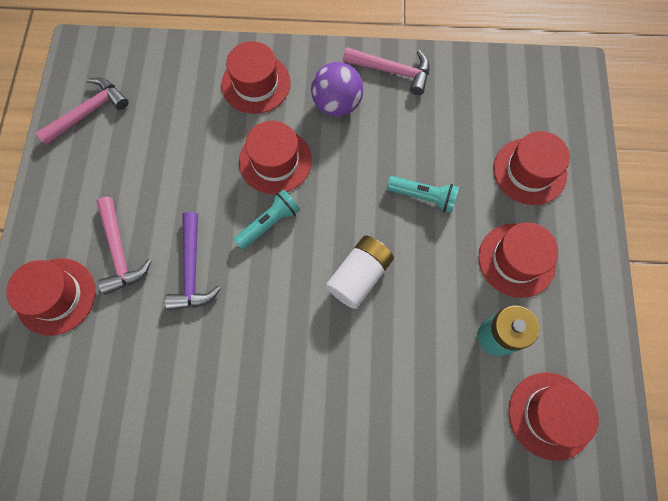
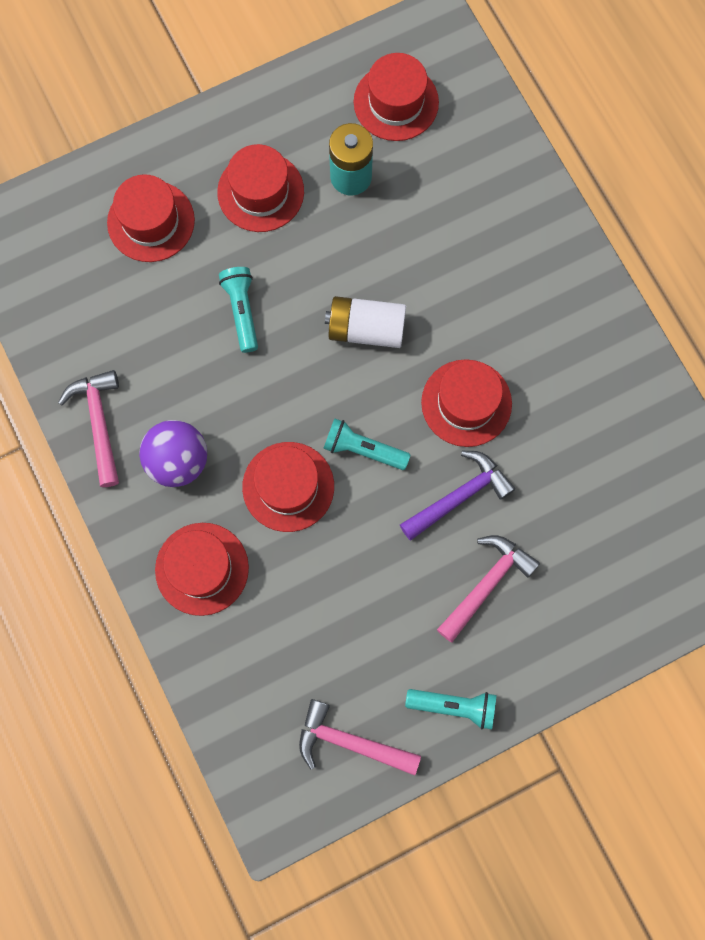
camera: 120 degrees left, 5 degrees up
(56, 296) = (570, 616): red hat -> red hat (466, 403)
(61, 184) = (453, 706): none -> turquoise flashlight

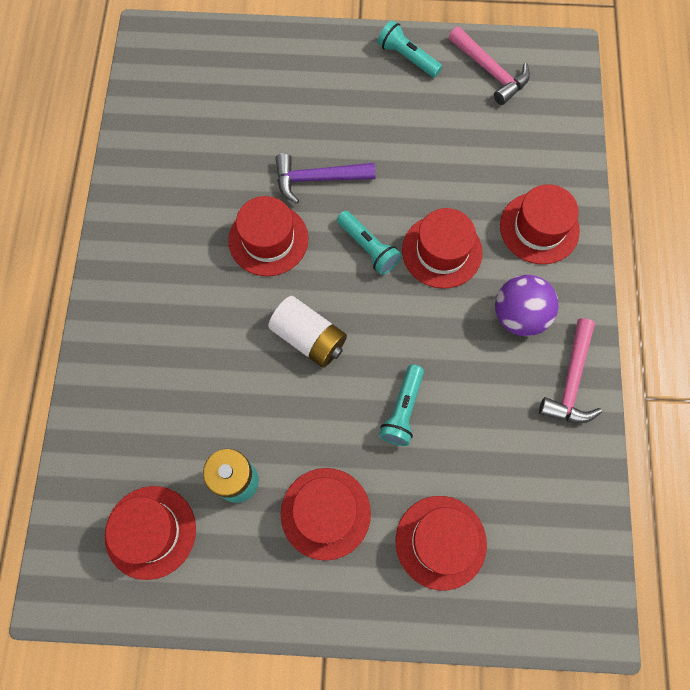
camera: 150 degrees left, 5 degrees down
(486, 584) = (337, 115): pink hammer -> none

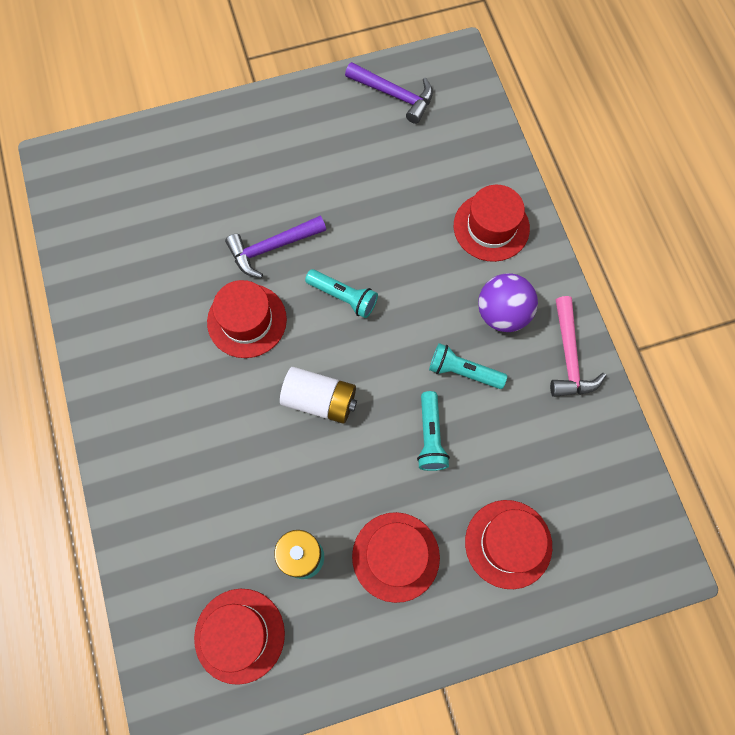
camera: 20 degrees left, 0 degrees up
(407, 57) = (313, 105): turquoise flashlight -> turquoise flashlight (463, 371)
(442, 251) = (412, 277): red hat -> none
(490, 71) = (394, 95): pink hammer -> purple hammer

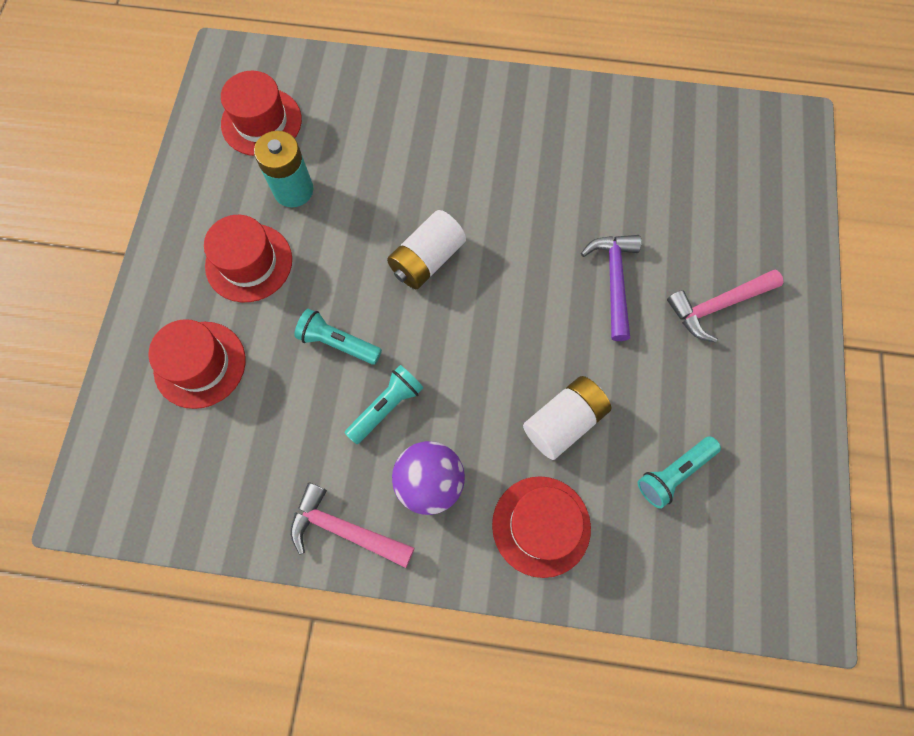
camera: 115 degrees right, 0 degrees up
(247, 320) = (541, 228): red hat -> none
(260, 169) = (717, 306): none -> pink hammer
(343, 297) = (526, 326): turquoise flashlight -> turquoise flashlight (674, 473)
(394, 95) = (772, 499): purple hammer -> none
(408, 240) = (564, 422): none -> white battery

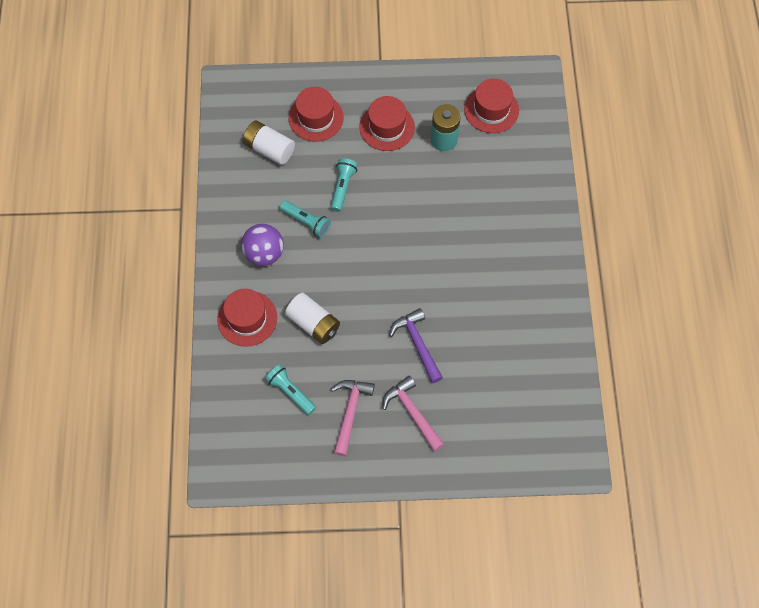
camera: 80 degrees right, 5 degrees down
(345, 529) = (230, 214): pink hammer -> pink hammer (350, 412)
(427, 260) = (410, 227): white battery -> white battery (269, 149)
(614, 281) = (417, 344): purple hammer -> purple hammer turned 105 degrees counterclockwise

